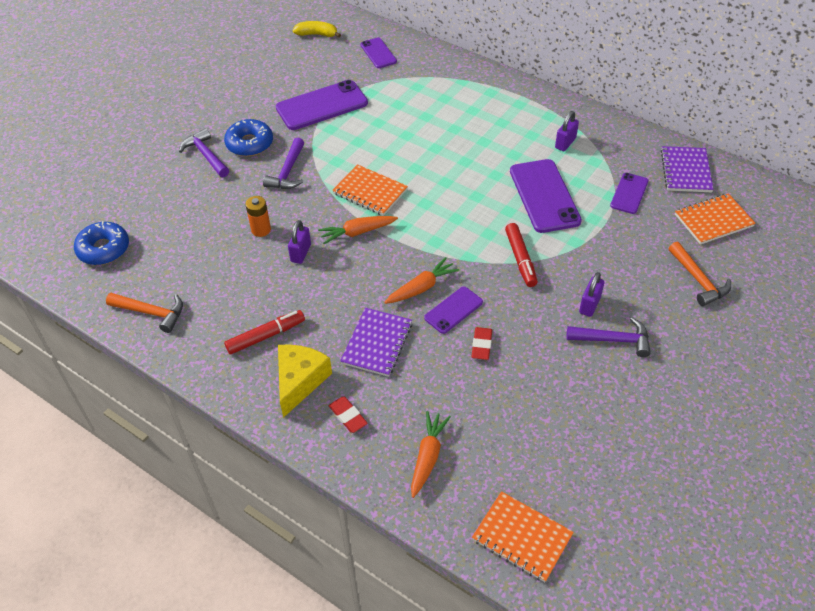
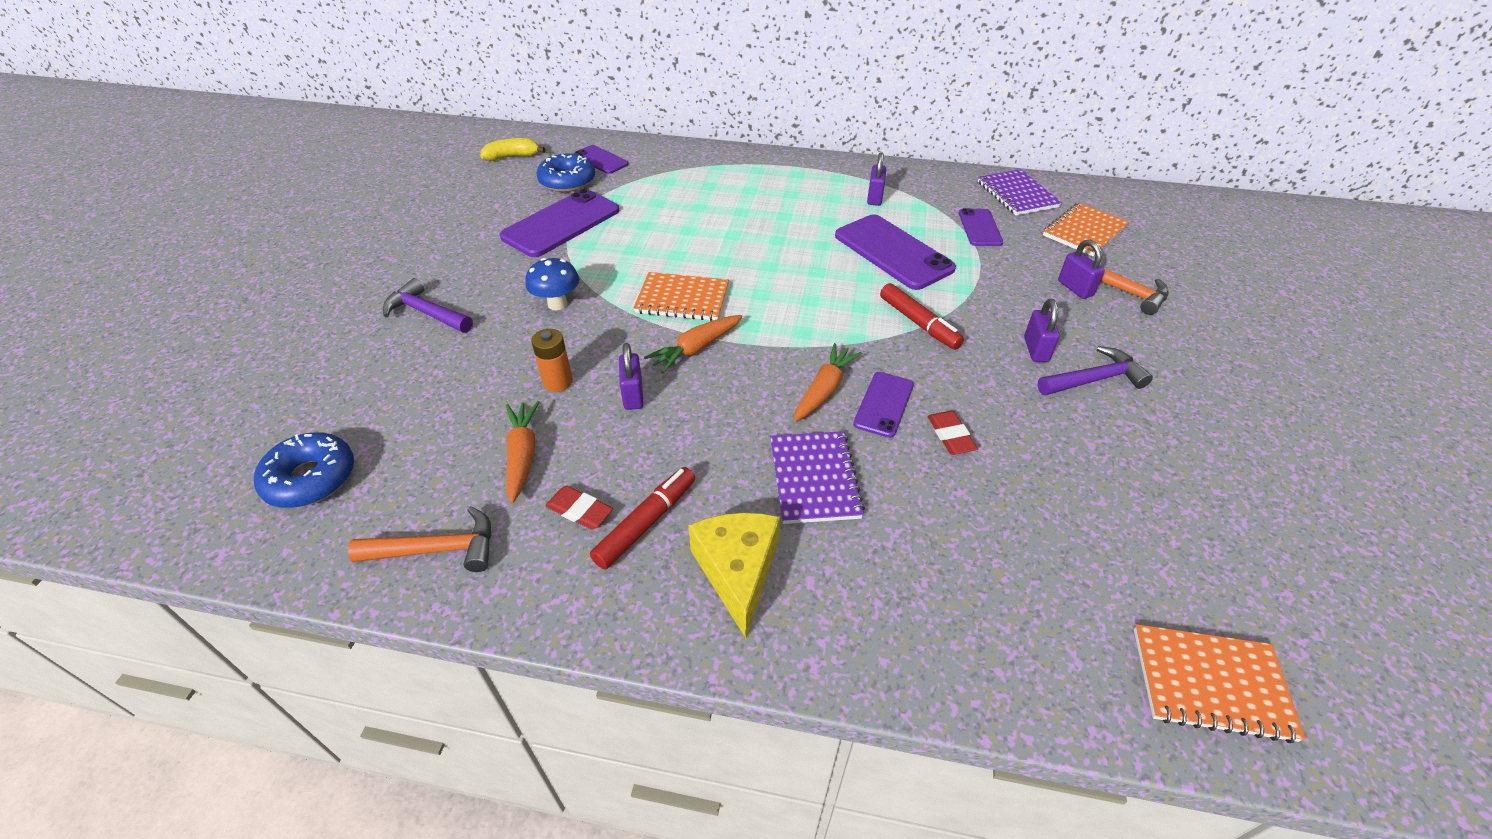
camera: 25 degrees left, 5 degrees down
(249, 144) = (485, 285): blue donut -> blue donut (567, 181)
(288, 172) = (557, 304): purple hammer -> blue mushroom
(348, 416) = (842, 598): red eraser -> red eraser (579, 511)
(428, 456) = (995, 614): orange carrot -> orange carrot (522, 455)
(661, 267) = (1075, 288): none -> purple padlock

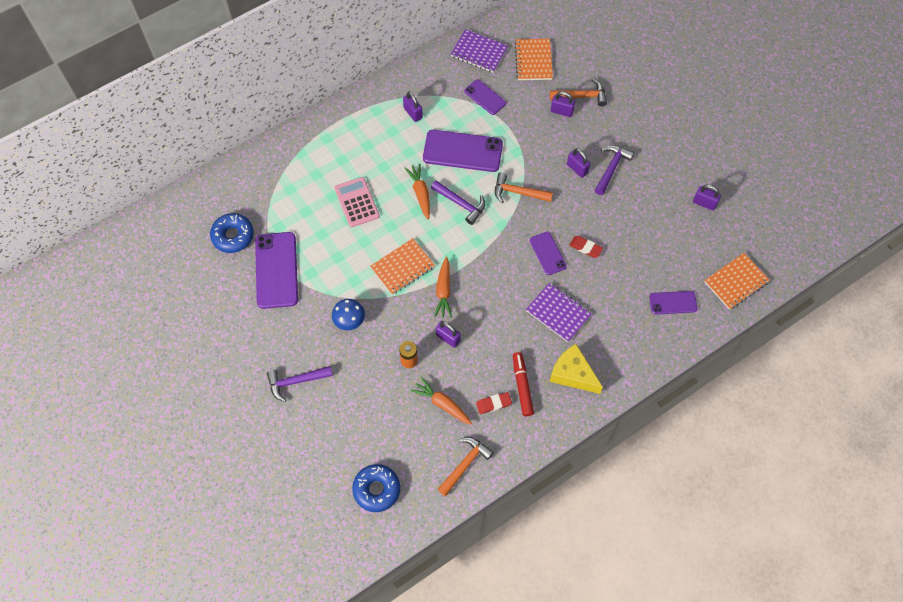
camera: 45 degrees left, 20 degrees up
(512, 157) = (169, 243): yellow banana -> none
(600, 160) = (227, 202): purple phone -> purple phone (673, 303)
(715, 224) = (356, 202): none -> pink calculator
(824, 390) = (518, 266): orange carrot -> orange carrot (420, 193)
(829, 290) = (461, 204): none -> purple hammer
(918, 323) = (518, 192): red marker -> orange hammer
(1238, 519) = (704, 203): none -> purple padlock

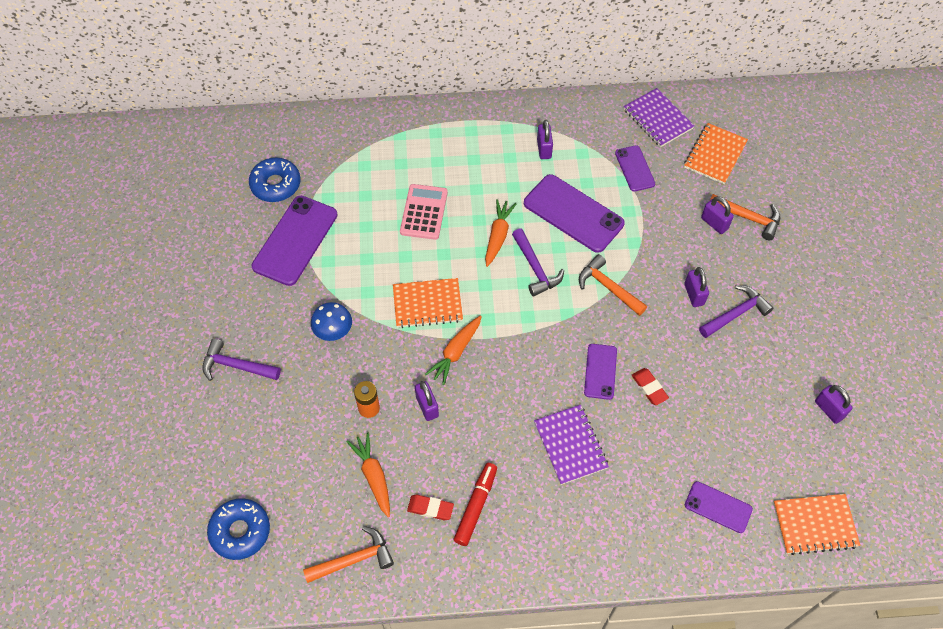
camera: 30 degrees right, 5 degrees down
(572, 374) = (543, 525): yellow cheese -> none

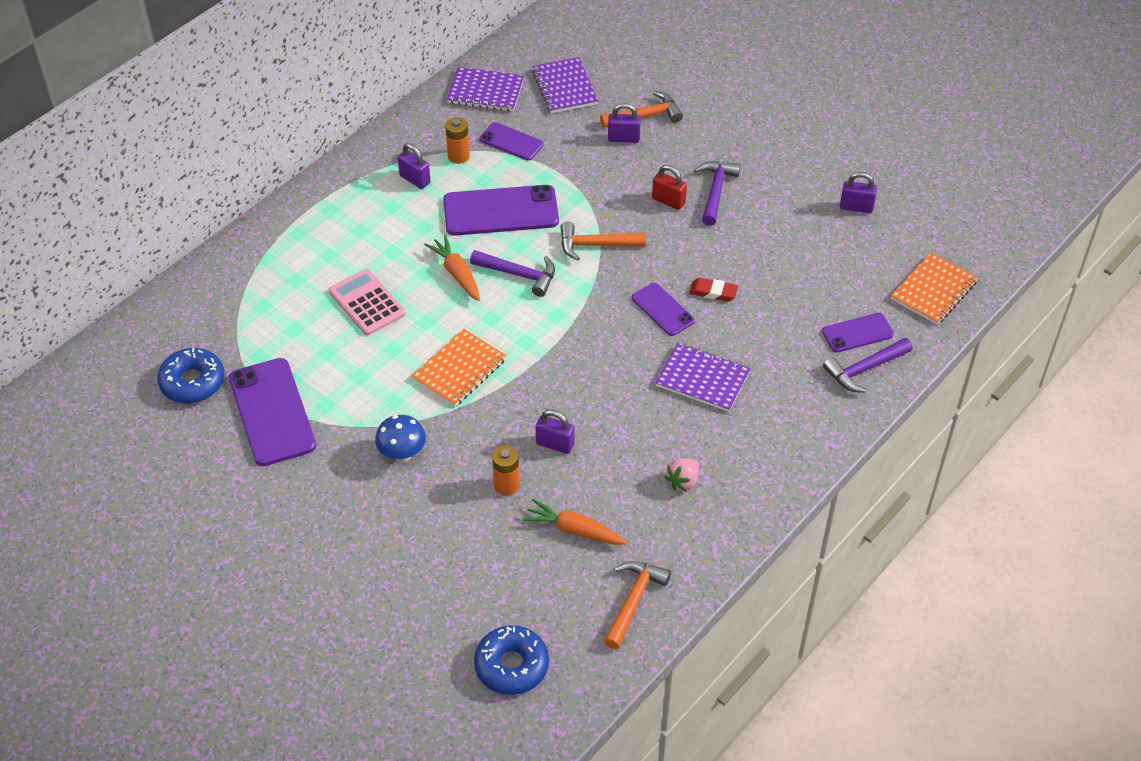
camera: 45 degrees left, 10 degrees down
(236, 366) = (344, 550): purple hammer -> purple hammer (864, 369)
(430, 508) = (649, 513): red eraser -> none
(455, 352) = (529, 386): orange carrot -> none
(475, 506) = (683, 481): red marker -> pink strawberry
(589, 153) = (458, 156): none -> orange battery
(694, 294) = (668, 201): purple padlock -> red padlock
(715, 155) = (564, 87): orange notebook -> purple notebook

